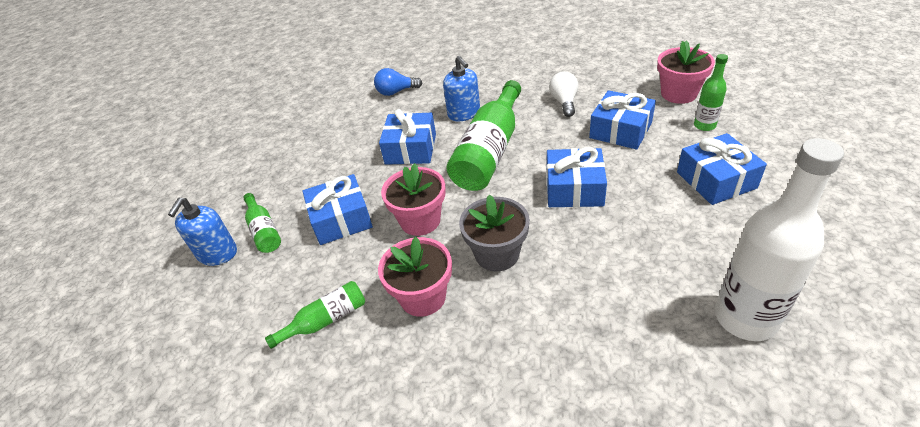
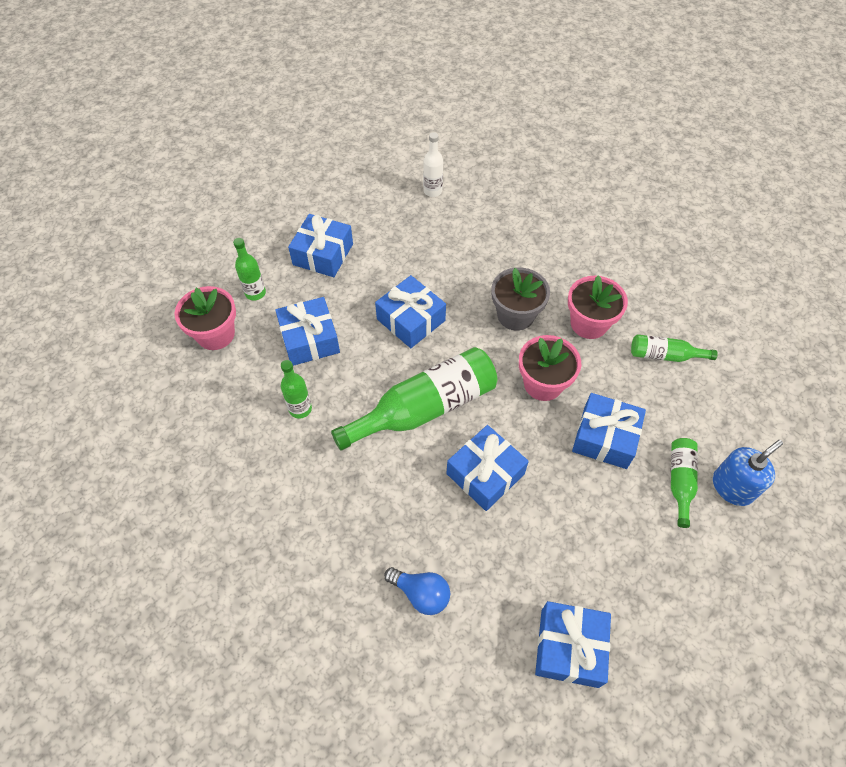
camera: 145 degrees left, 15 degrees up
(297, 121) = (569, 647): none -> blue gift
(464, 113) = (394, 480): blue soap dispenser -> none
(564, 102) = (300, 409): white light bulb -> green bottle
(745, 318) = (432, 191): white bottle -> white bottle, size x0.50

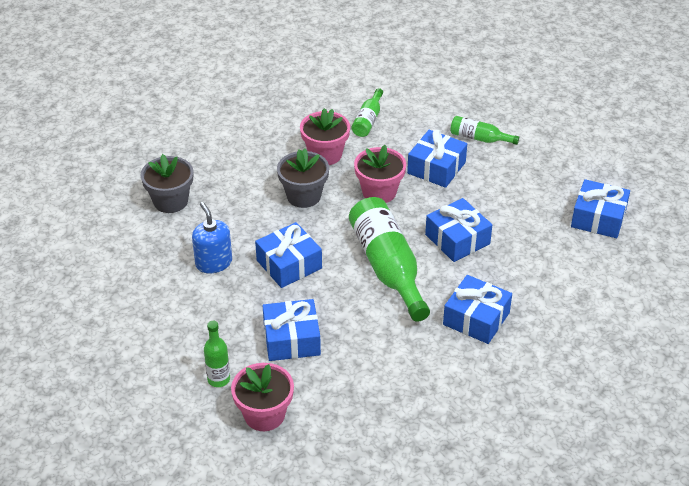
camera: 80 degrees left, 15 degrees down
(300, 409) = (371, 352): green bottle -> none
(323, 254) = (184, 321): blue gift -> blue gift (476, 318)
(421, 594) = (554, 290): blue light bulb -> none
(432, 191) = (128, 228): white bottle -> none
(477, 212) = (170, 201): none -> grey flower pot
(732, 487) = (487, 115): blue soap dispenser -> blue soap dispenser (213, 263)

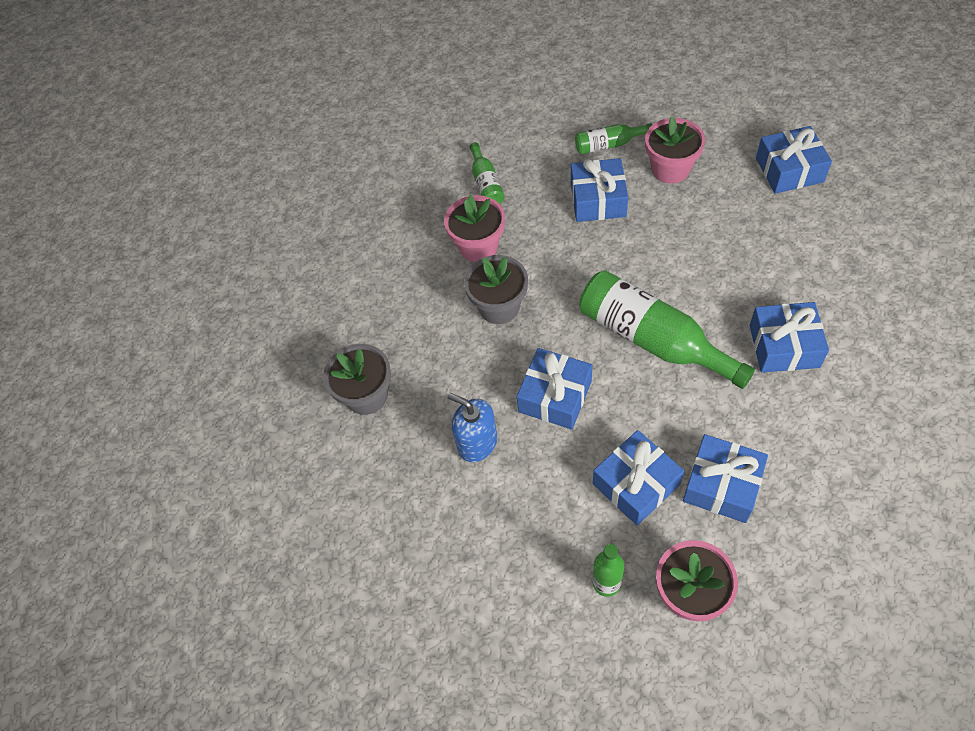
camera: 25 degrees left, 15 degrees up
(379, 192) = (568, 258): pink flower pot -> pink flower pot (670, 169)
(457, 239) = (688, 268): blue gift -> blue gift (722, 485)

